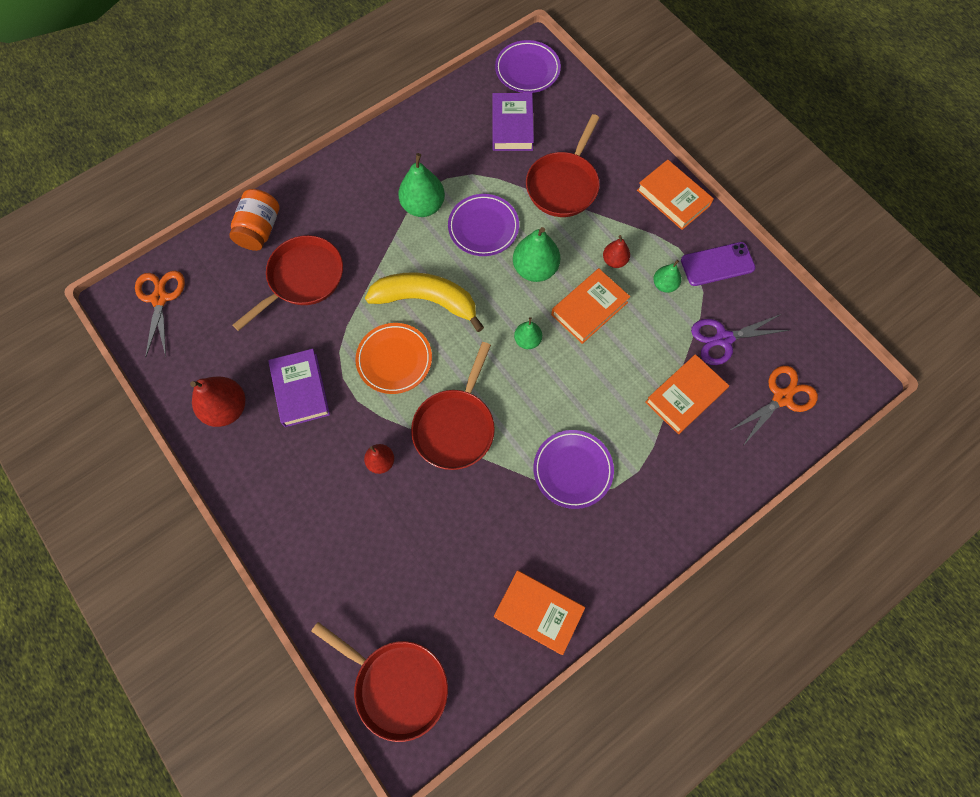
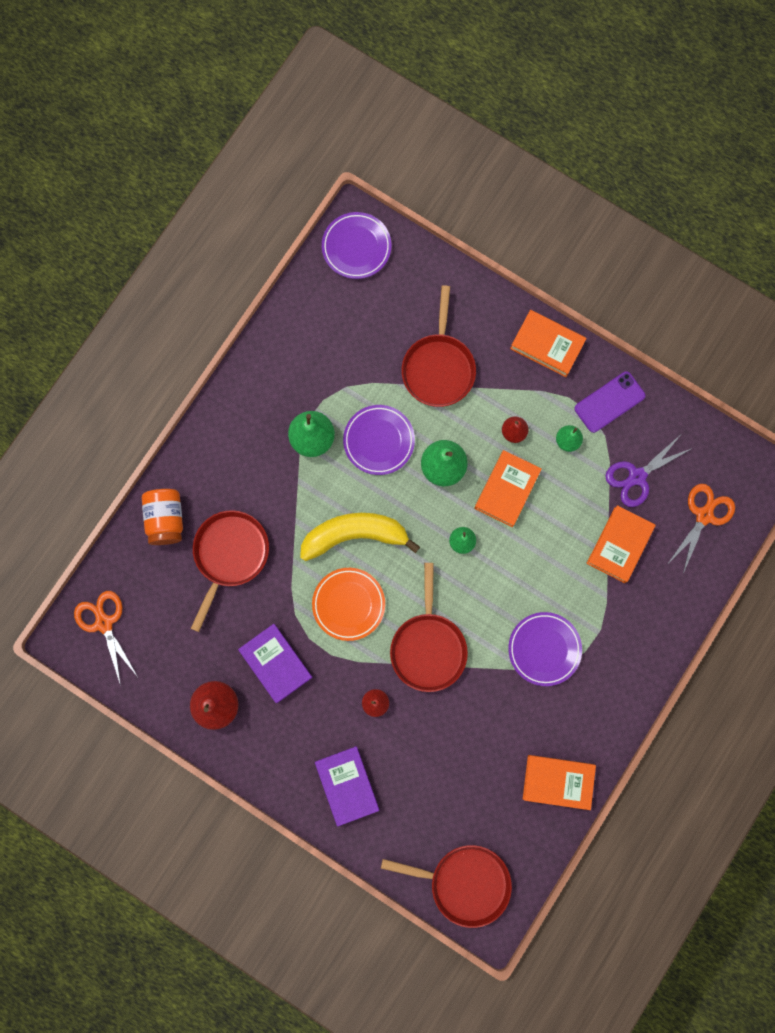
camera: 20 degrees left, 10 degrees up
(512, 126) = (365, 318): purple book -> purple book (347, 785)

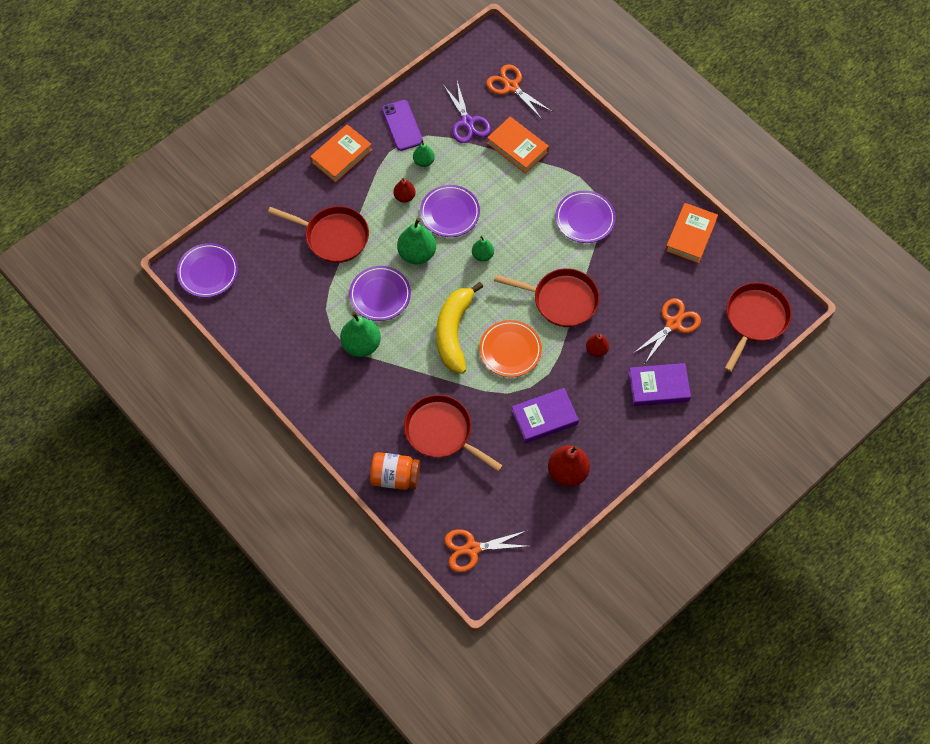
camera: 75 degrees left, 15 degrees down
(433, 785) = (673, 323): none -> orange scissors
(507, 489) = (450, 213): orange book -> purple plate

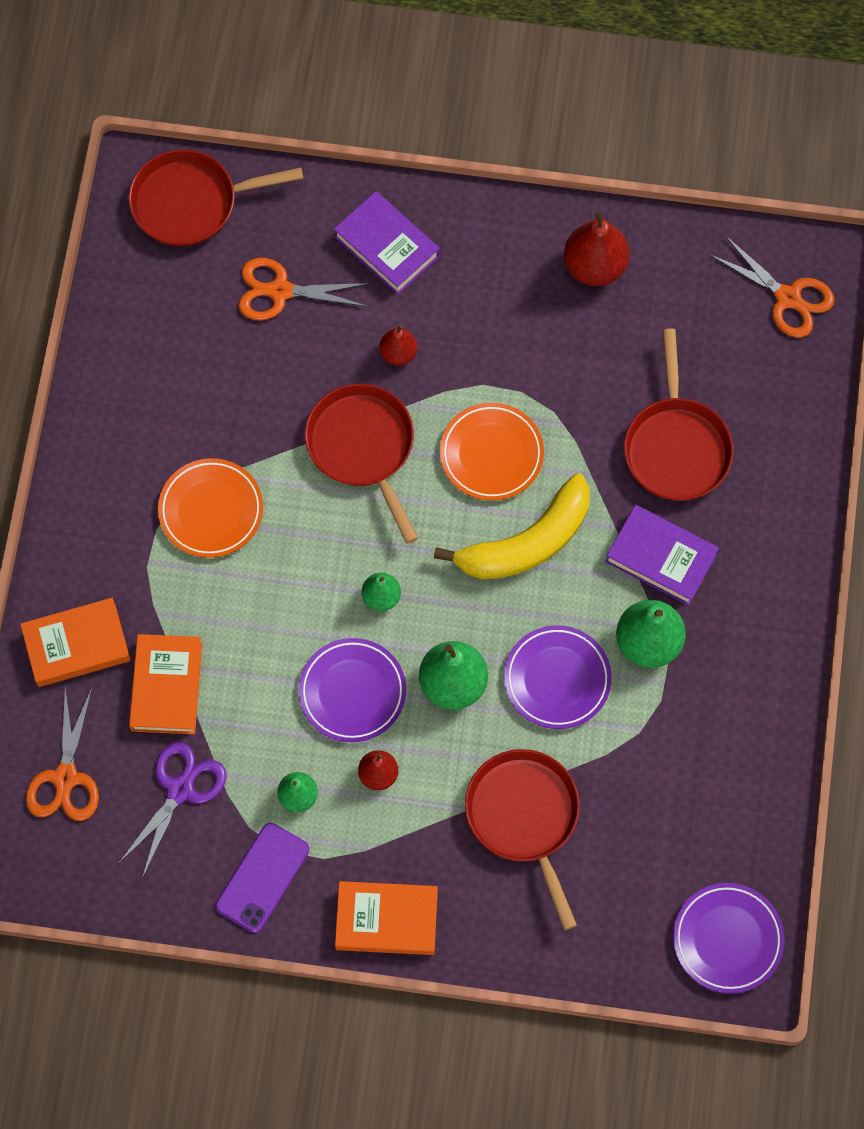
camera: 130 degrees left, 5 degrees up
(395, 477) = (783, 454): orange jar -> none
(544, 417) = (547, 344): purple book -> purple book (661, 557)
(585, 219) = (211, 510): purple plate -> orange plate
(690, 235) = (125, 362): orange book -> orange book (76, 645)

